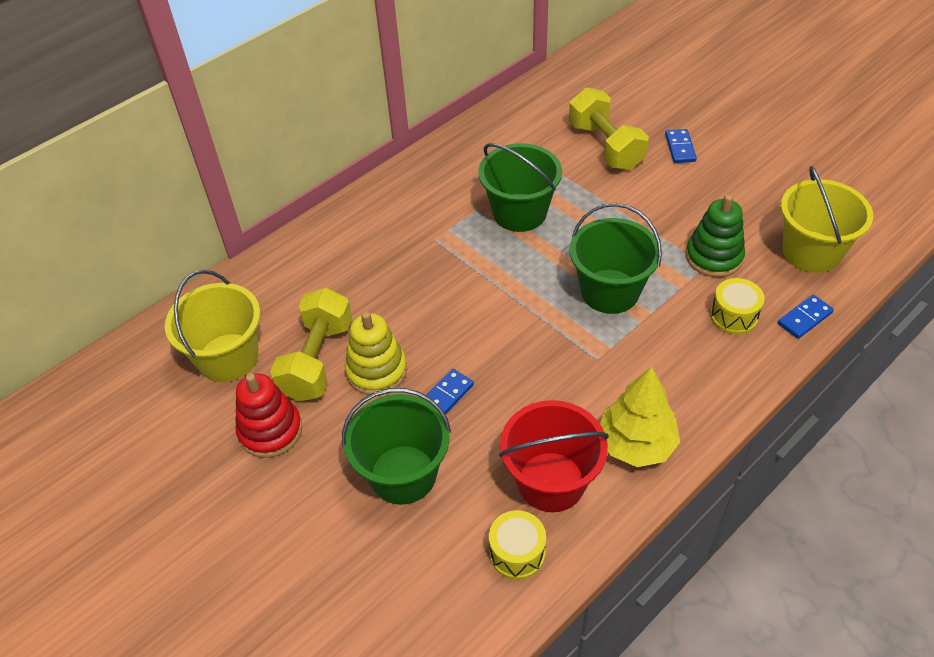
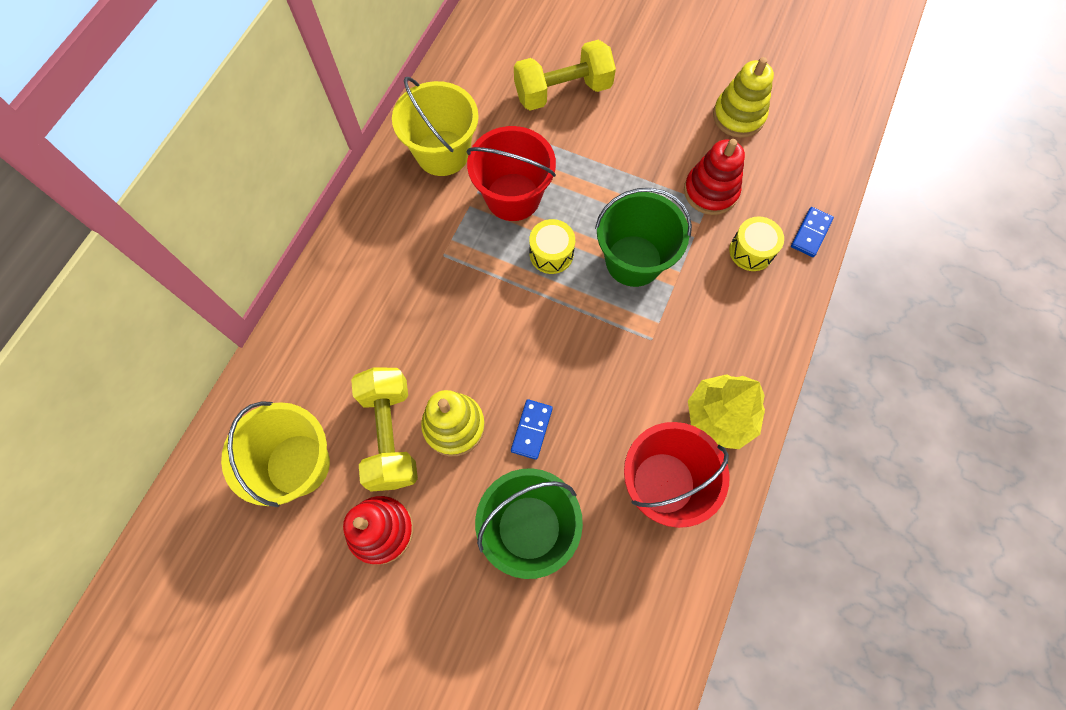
camera: 25 degrees left, 20 degrees up
(517, 553) = (663, 566): yellow drum -> yellow drum (551, 254)
(519, 212) = (513, 197): green bucket -> red bucket
(605, 146) = (563, 91): yellow dumbbell -> yellow dumbbell turned 60 degrees counterclockwise
(680, 148) = (633, 73): blue domino -> none
(714, 257) = (710, 191): green stacking toy -> red stacking toy
(770, 205) = (738, 116): none -> yellow stacking toy
(811, 252) = (791, 158): yellow bucket -> yellow bucket (442, 153)

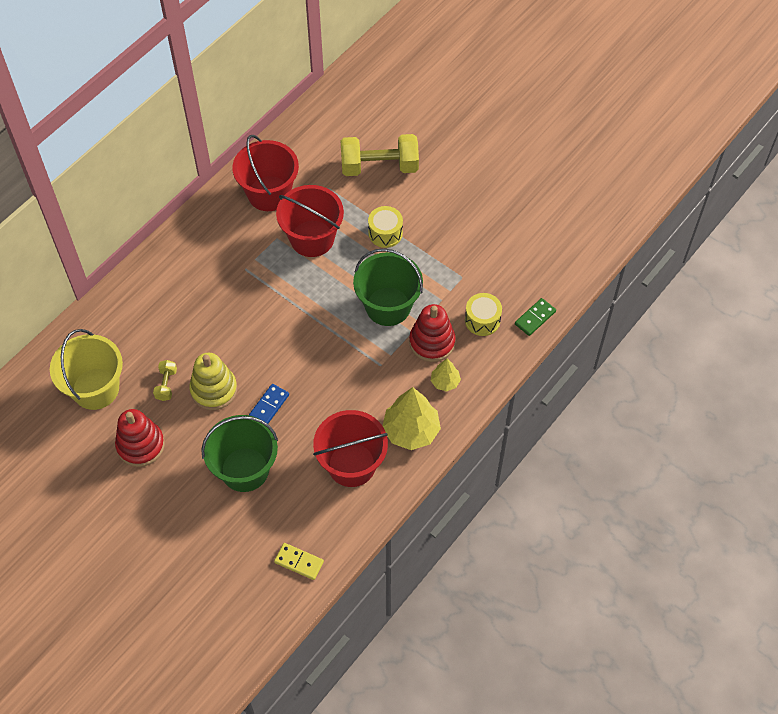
camera: 15 degrees right, 10 degrees down
(390, 435) = (166, 384): yellow dumbbell -> yellow dumbbell, size x0.46
(442, 153) = (269, 193): yellow bucket -> red bucket
(551, 254) = (327, 287): yellow drum -> yellow drum (385, 233)
(643, 643) = (299, 562): none -> yellow domino
(710, 191) = (468, 269): red stacking toy -> red stacking toy (432, 342)
(737, 341) = (445, 382): none -> yellow tree
(738, 116) = (513, 216): yellow stacking toy -> none
(811, 233) = (535, 318): blue domino -> green domino

